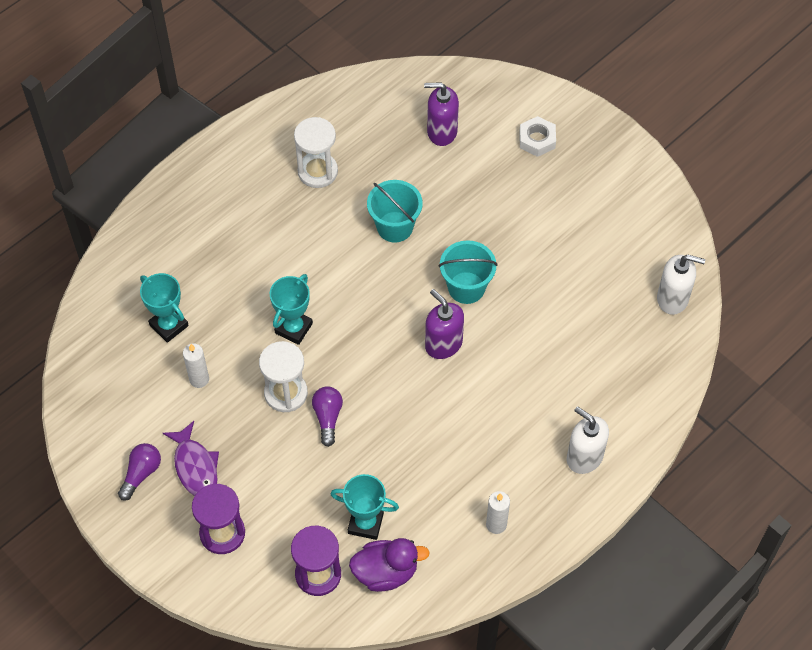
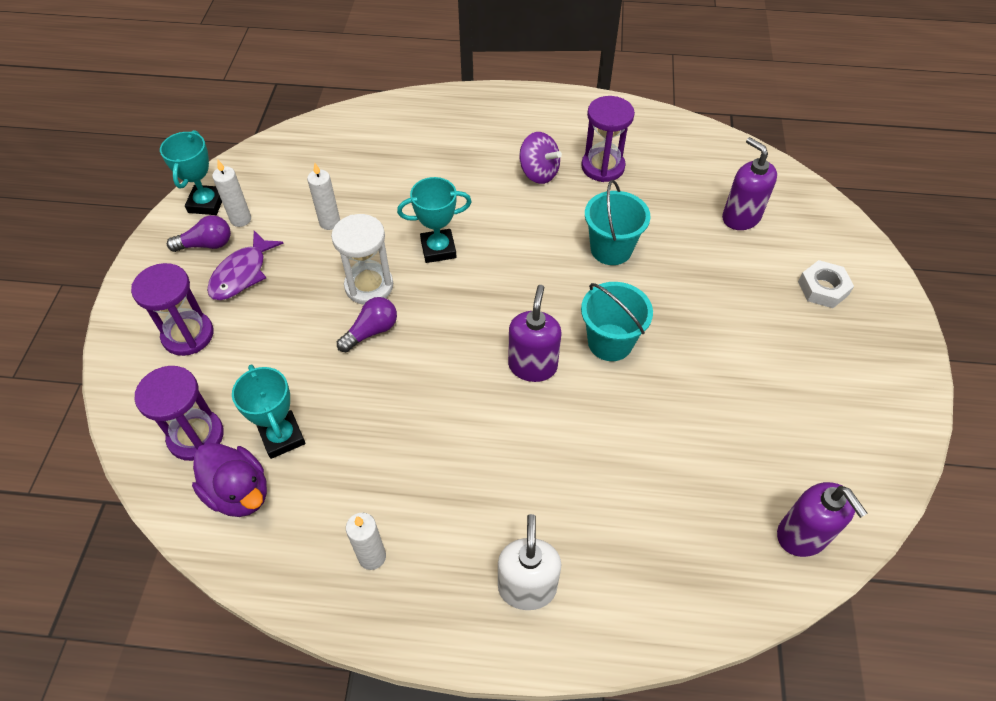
camera: 50 degrees right, 5 degrees down
(136, 436) = (241, 219): none -> white candle
(169, 325) = (363, 173): turquoise trophy -> turquoise trophy (206, 203)
(283, 214) = (538, 173): none -> purple spinning top
(317, 171) = (603, 167): white hourglass -> purple hourglass
(673, 298) = (802, 535): white soap dispenser -> purple soap dispenser

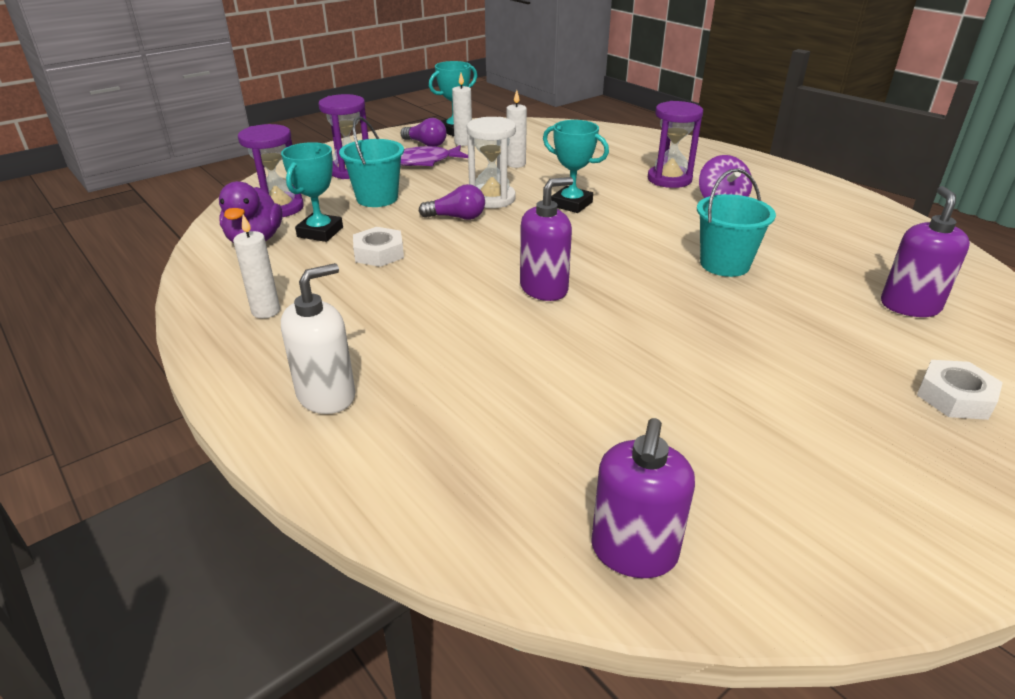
camera: 45 degrees right, 20 degrees down
(368, 422) = (379, 253): none -> white nut
(603, 167) = (791, 221): purple hourglass -> purple hourglass (669, 179)
(610, 342) = (635, 310): turquoise bucket -> turquoise bucket (377, 198)

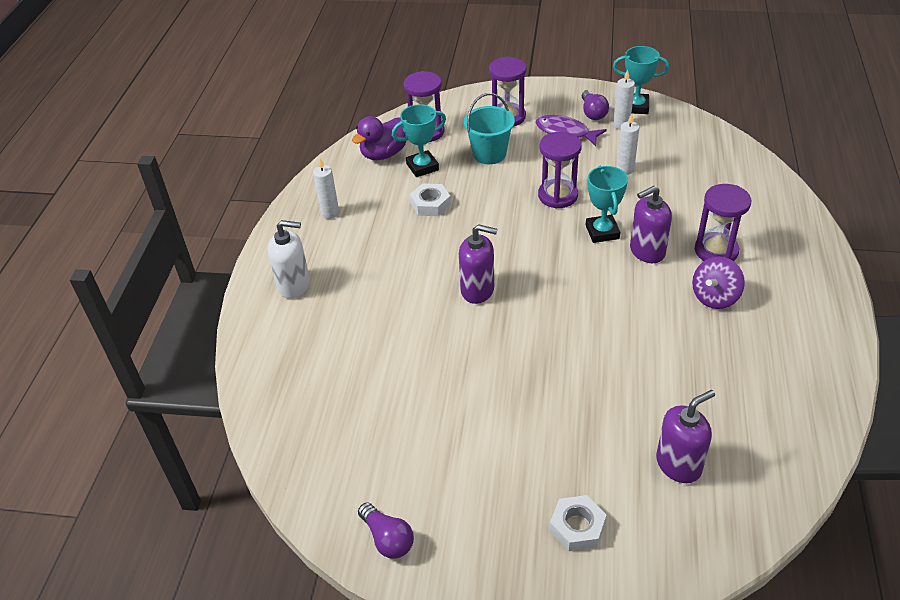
camera: 50 degrees right, 10 degrees up
(457, 217) = (512, 200): purple light bulb -> purple light bulb (387, 539)
(492, 199) = (558, 195): white hourglass -> purple hourglass
(633, 551) = (301, 453): purple soap dispenser -> purple soap dispenser (647, 251)
(724, 264) = (615, 347): turquoise bucket -> none

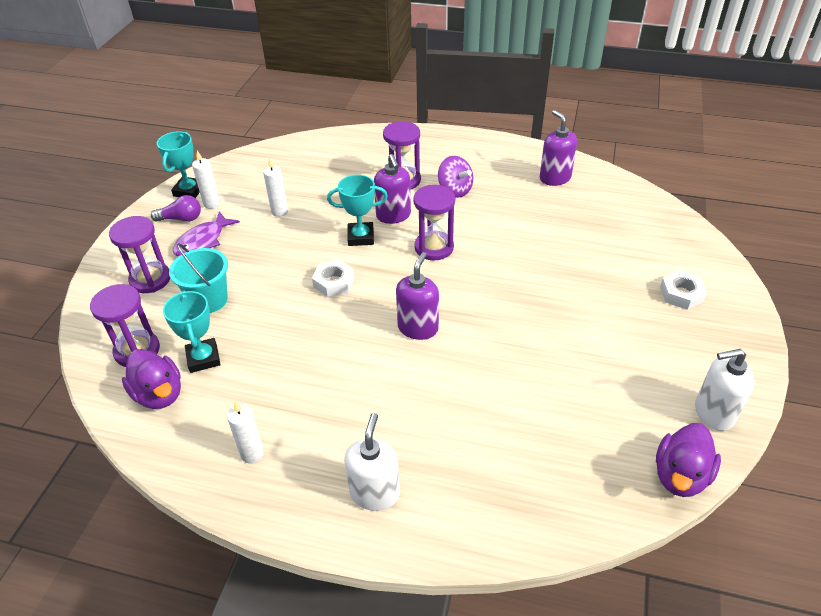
camera: 85 degrees left, 0 degrees up
(308, 499) = (680, 475): none -> purple duck
(387, 539) = (713, 413): purple light bulb -> white soap dispenser
(430, 204) = (273, 355): white nut -> white nut (334, 282)
(558, 195) = (299, 258): purple hourglass -> purple hourglass (434, 247)
(678, 464) = (619, 235): purple soap dispenser -> purple soap dispenser (555, 178)

